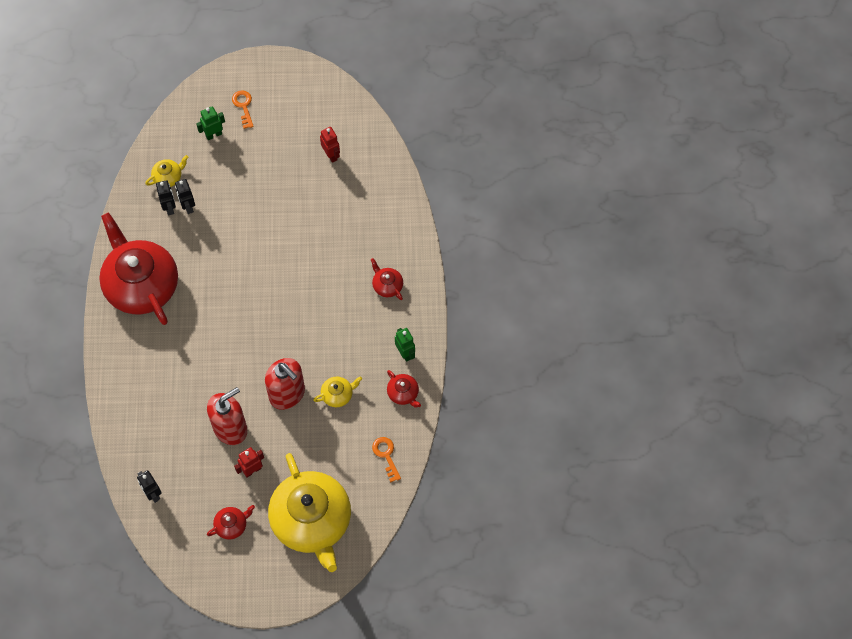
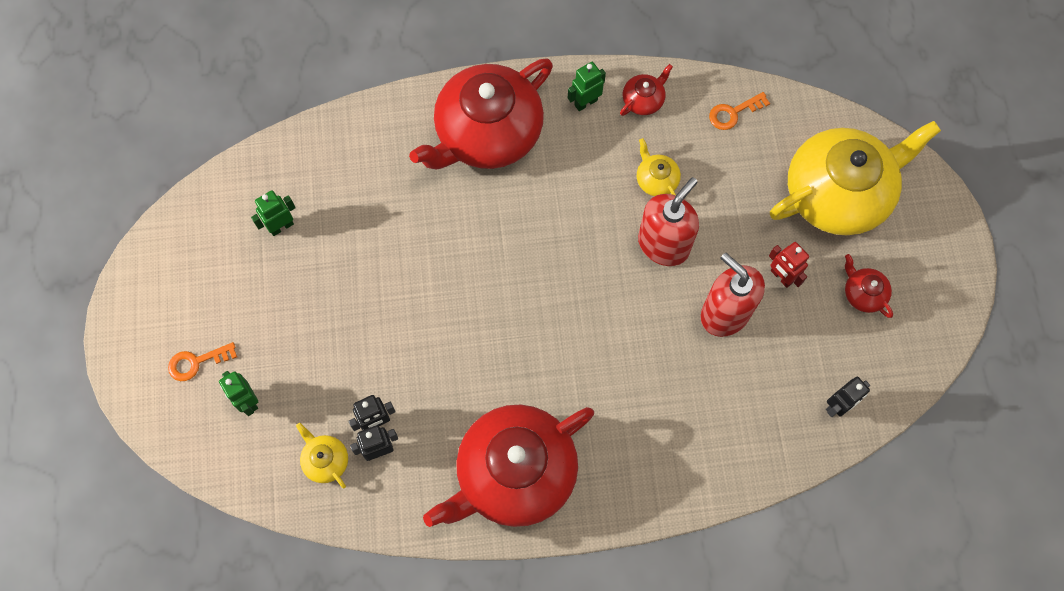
camera: 95 degrees left, 5 degrees up
(331, 155) = (281, 226): red robot -> green robot
(387, 285) = (487, 133): red teapot -> red teapot, size x2.49

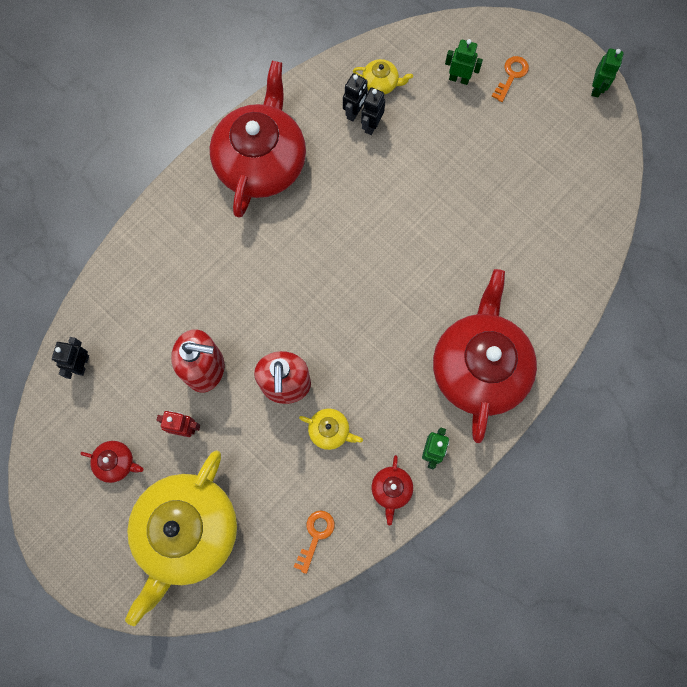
camera: 140 degrees right, 5 degrees up
(281, 226) = (548, 192): green robot -> green robot (596, 88)

